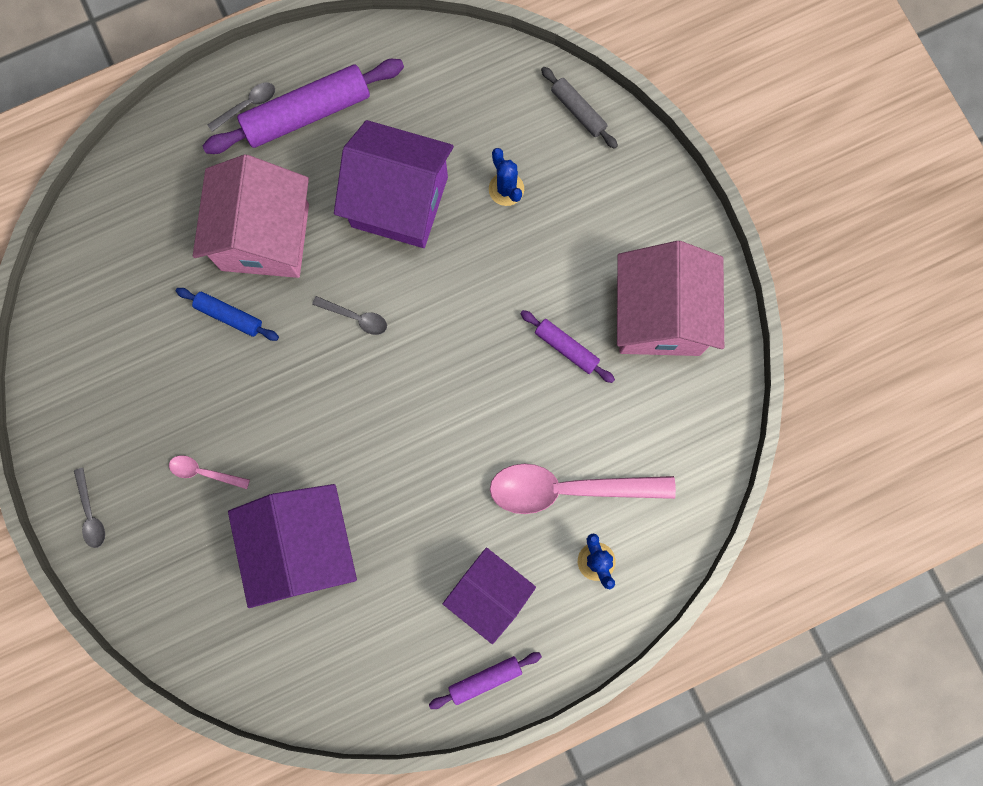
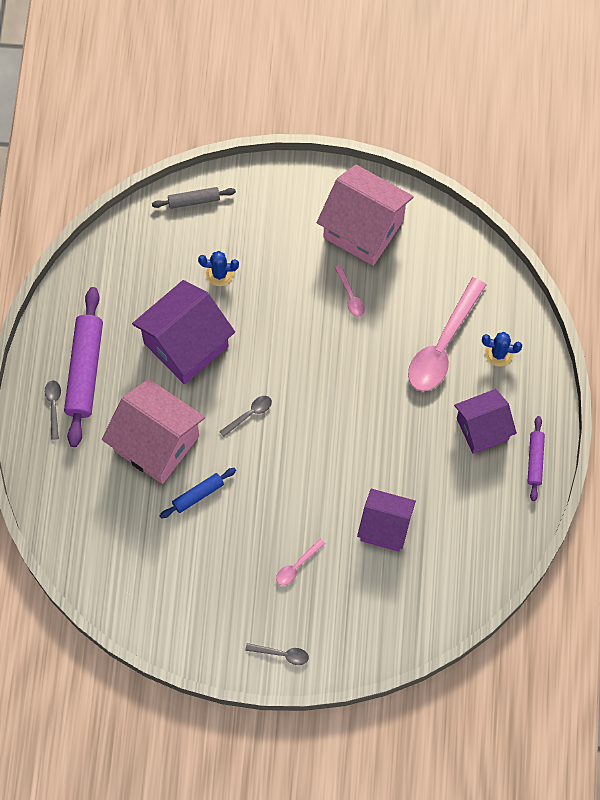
camera: 60 degrees left, 10 degrees down
(304, 546) = (385, 527): purple house -> purple house, size x0.65
(566, 348) = (350, 296): purple rolling pin -> pink spoon

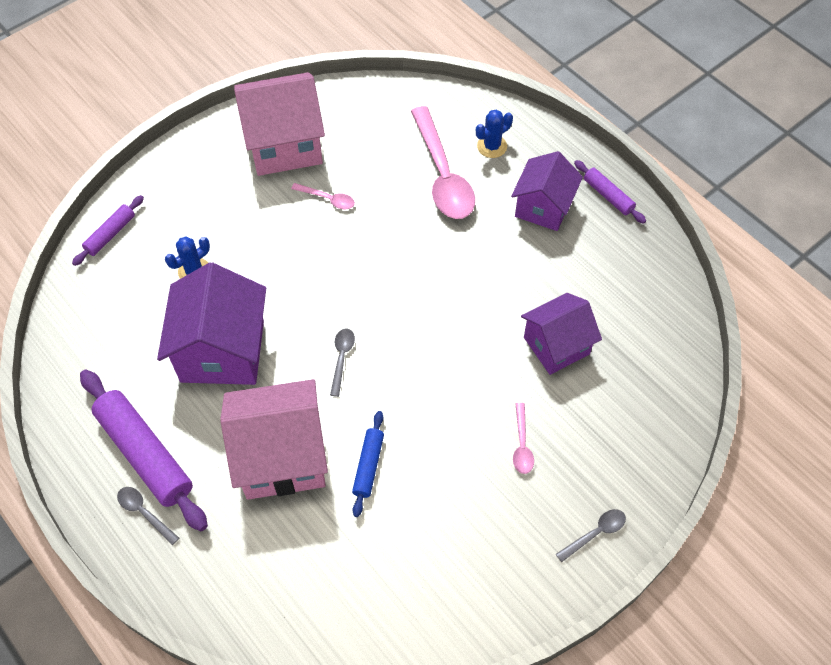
camera: 45 degrees left, 10 degrees down
(194, 200) = (110, 234): grey rolling pin -> purple rolling pin

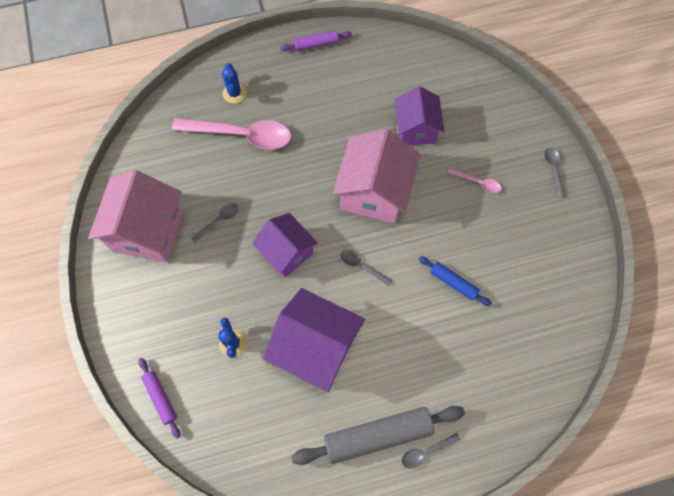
camera: 65 degrees left, 10 degrees up
(145, 453) = (377, 435): purple rolling pin -> grey rolling pin
(281, 456) = (422, 337): pink house -> pink house (374, 192)
(327, 199) = (219, 221): pink spoon -> grey spoon
(543, 207) = (304, 86): purple house -> purple house (287, 252)

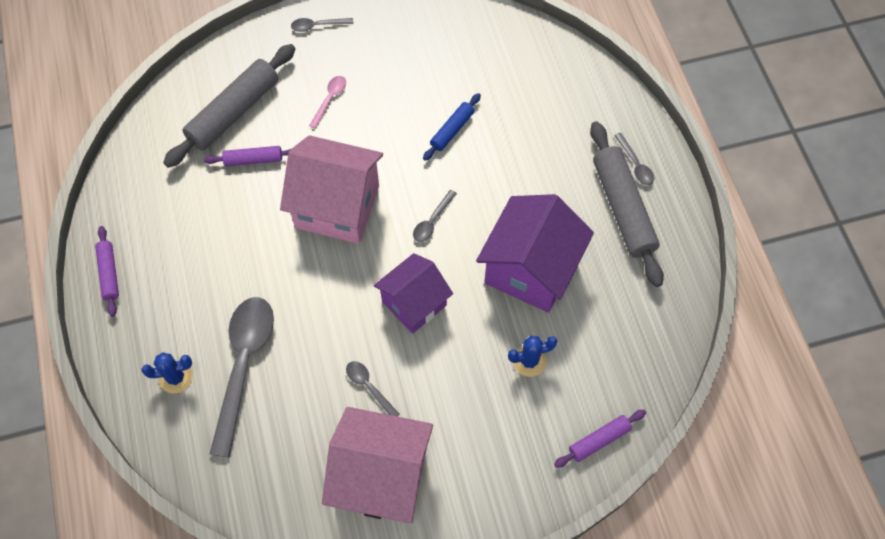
camera: 90 degrees left, 5 degrees down
(241, 135) = (244, 365): pink spoon -> grey spoon
(415, 129) = (253, 159): purple house -> purple rolling pin
(459, 112) = (234, 112): none -> grey rolling pin

